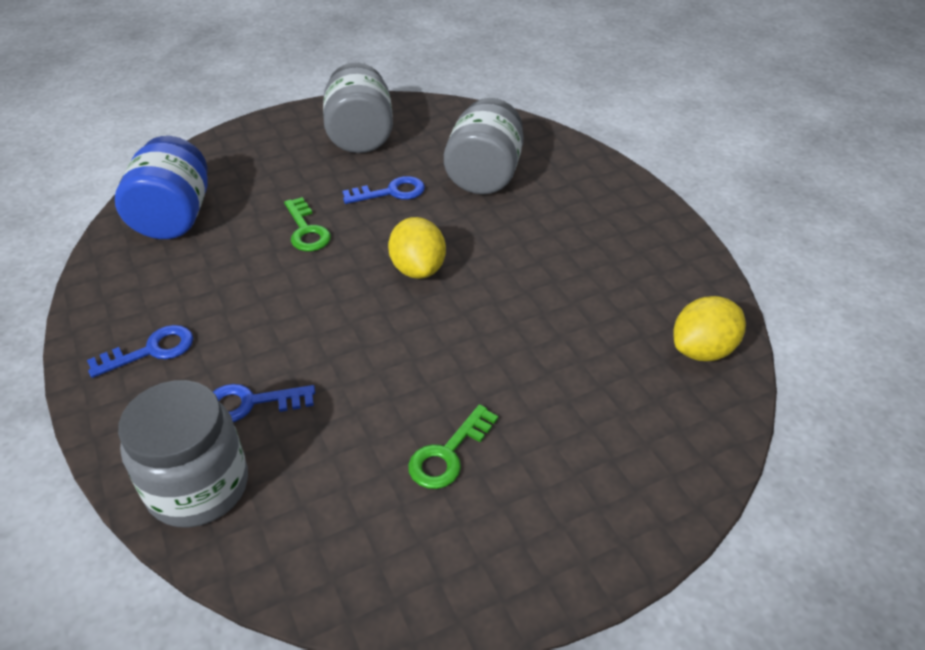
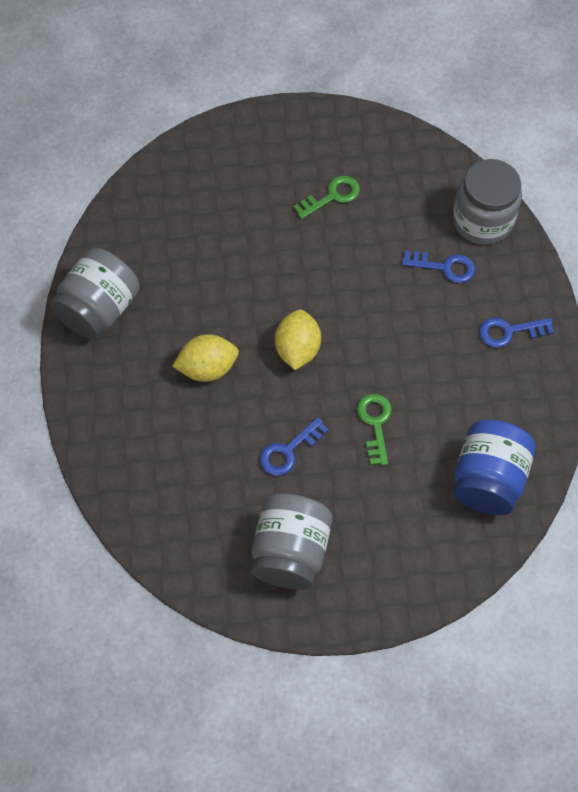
camera: 160 degrees left, 20 degrees up
(391, 192) = (288, 451): blue key -> blue key turned 45 degrees counterclockwise
(484, 175) = (195, 447): grey jar -> grey jar (99, 309)
(702, 350) = (135, 215): yellow lemon -> yellow lemon (207, 368)

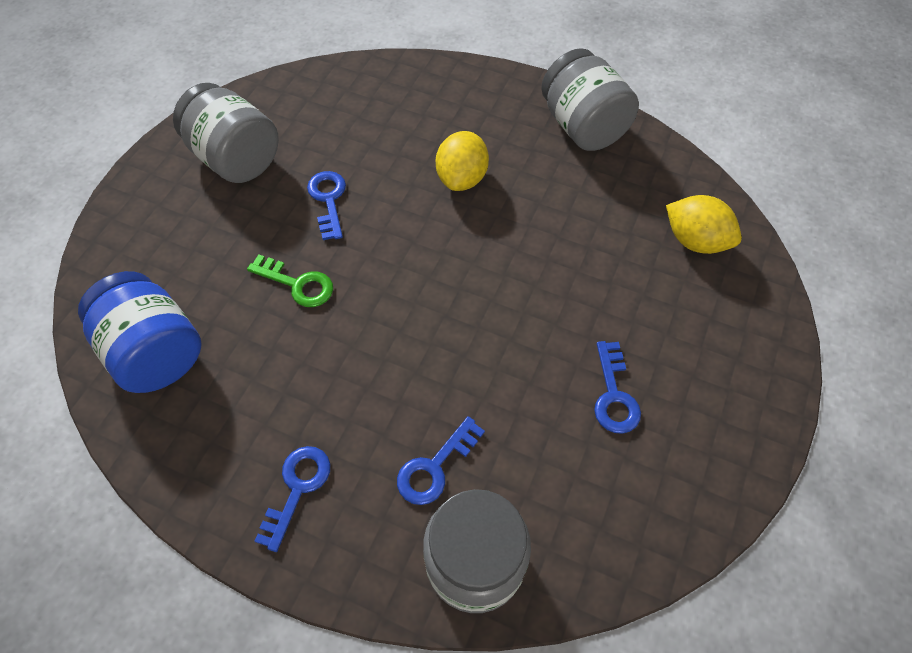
camera: 120 degrees right, 5 degrees down
(297, 349) = (430, 259): yellow lemon -> yellow lemon (695, 241)
(332, 196) = (614, 395): green key -> blue key

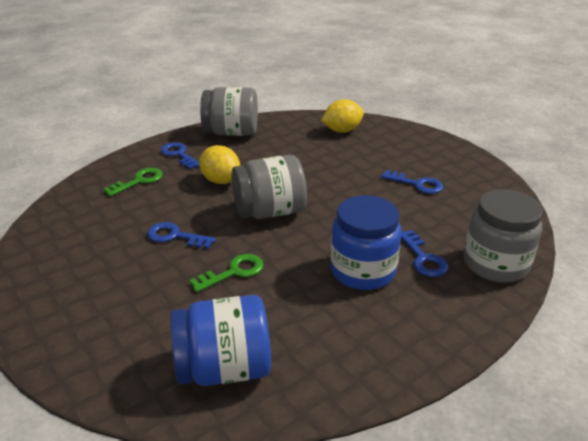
camera: 60 degrees left, 25 degrees down
(235, 158) = (79, 268): grey jar -> grey jar (270, 212)
(297, 489) = (403, 323): blue key -> blue key (179, 155)
(370, 408) = (362, 271): none -> blue jar
(407, 109) = (139, 181): none -> green key

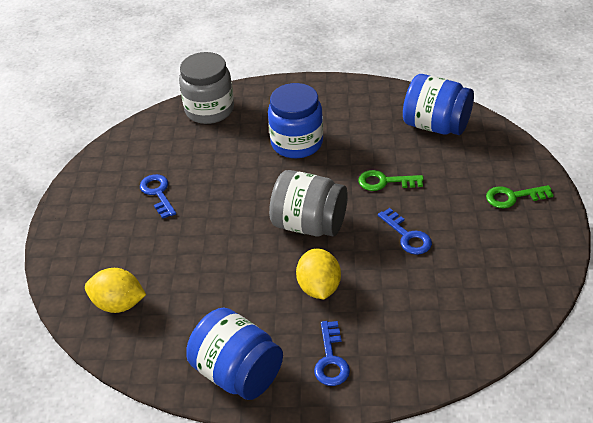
camera: 140 degrees left, 10 degrees up
(139, 181) = (402, 331): green key -> green key (513, 197)
(231, 132) = (238, 373): grey jar -> blue jar
(423, 258) = (247, 133): blue key -> none

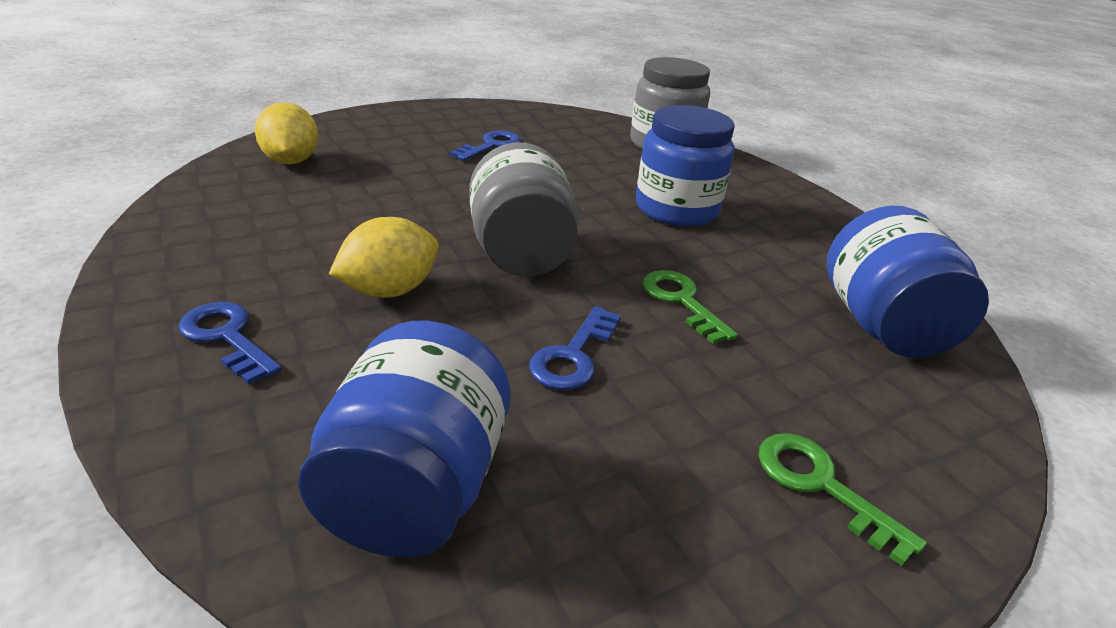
camera: 55 degrees right, 10 degrees down
(238, 373) = (183, 260): blue jar -> blue jar (416, 489)
(331, 359) = (227, 337): blue key -> blue key turned 75 degrees clockwise

